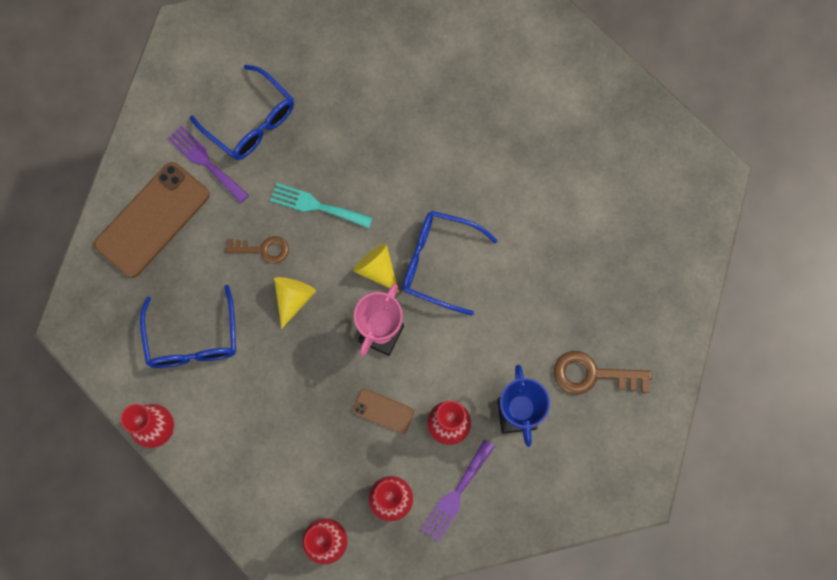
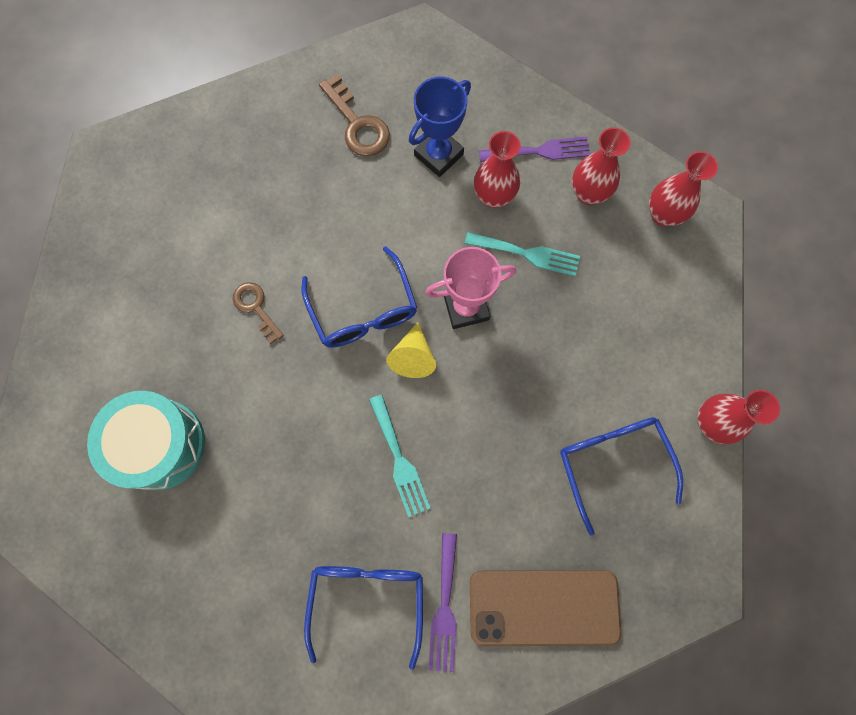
camera: 130 degrees left, 0 degrees up
(193, 338) = (613, 464): blue glasses -> blue glasses turned 60 degrees counterclockwise
(263, 249) = (481, 473): brown key -> brown key (256, 308)
(293, 298) = (501, 406): yellow cone -> none
(383, 411) = (527, 254): brown phone -> turquoise fork
(455, 70) = (160, 444): none -> turquoise drum

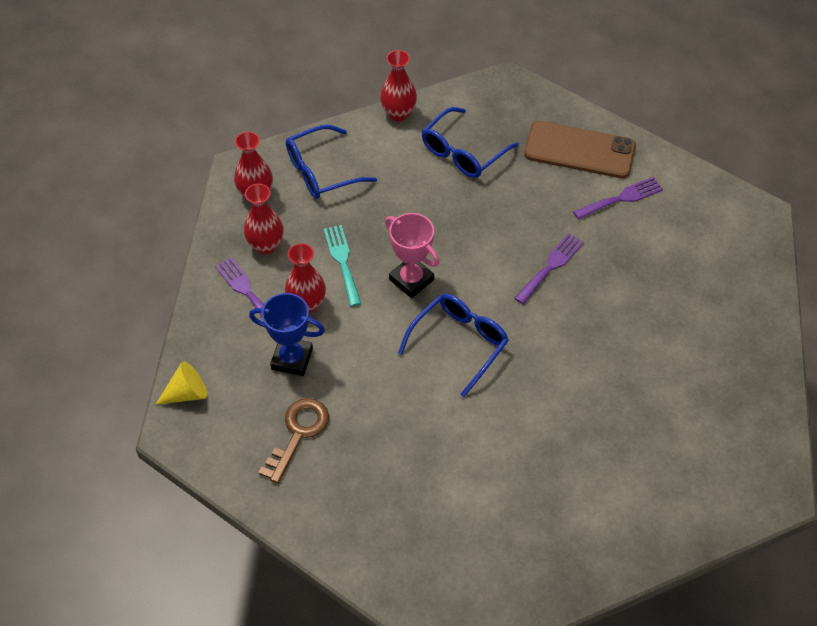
camera: 120 degrees left, 20 degrees down
(160, 444) = (656, 420): turquoise drum -> none
(256, 308) = (509, 417): brown key -> none
(367, 601) = (651, 240): blue glasses -> blue glasses (322, 171)
(399, 460) = (550, 266): turquoise fork -> purple fork
(413, 357) = (472, 294): yellow cone -> yellow cone (187, 393)
(544, 607) = (579, 150): brown phone -> brown phone turned 45 degrees counterclockwise

